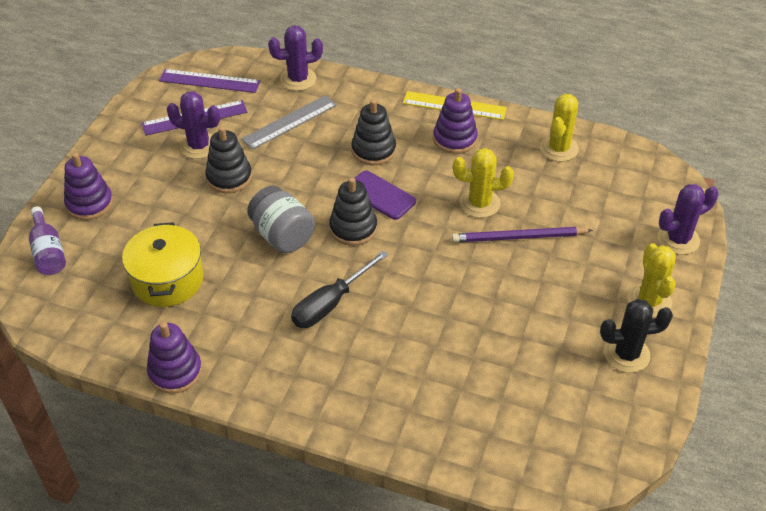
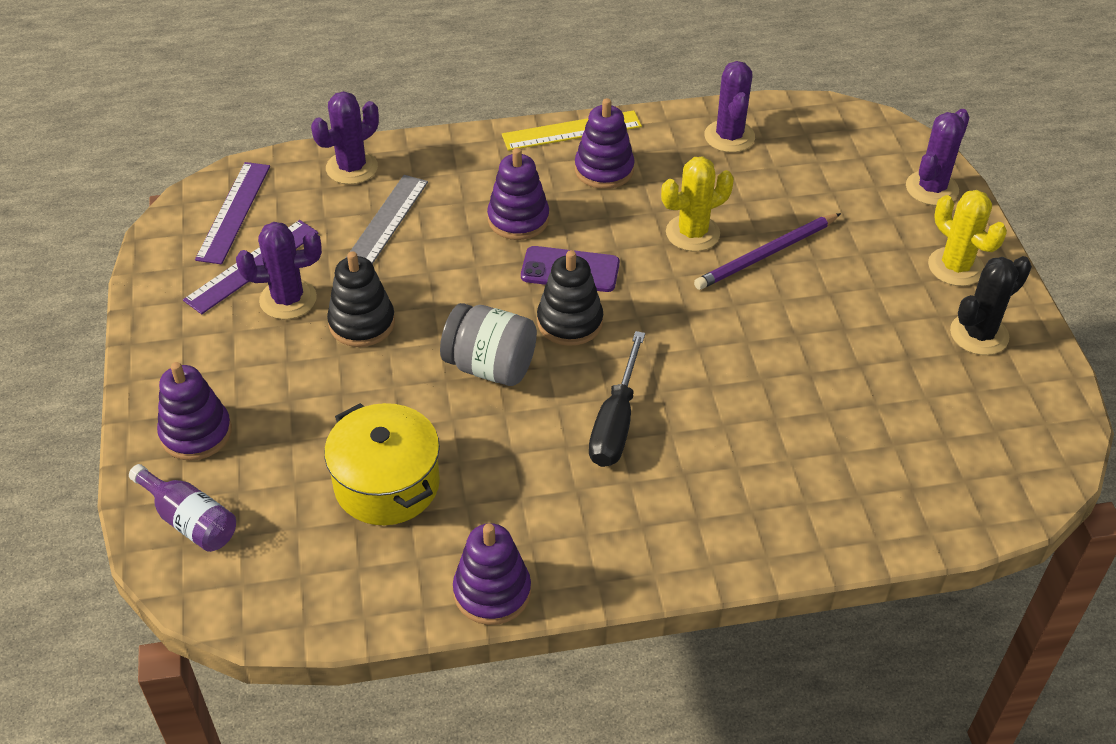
camera: 30 degrees left, 0 degrees up
(209, 81) = (233, 212): purple ruler -> purple ruler turned 60 degrees counterclockwise
(373, 150) = (518, 219): black stacking toy -> purple stacking toy
(559, 148) = (729, 137): yellow cactus -> purple cactus

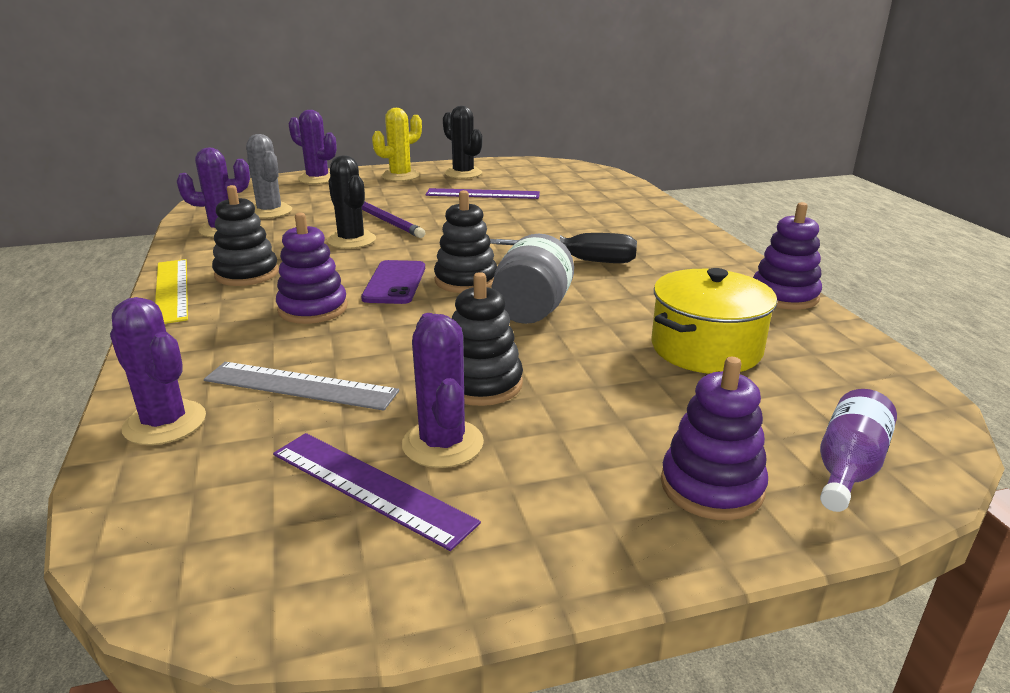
camera: 95 degrees left, 20 degrees down
(233, 212) = (228, 529): purple ruler -> purple ruler (482, 194)
(604, 170) = (247, 274): purple stacking toy -> black stacking toy
(692, 233) = (351, 240): yellow cactus -> black cactus
(791, 162) = (270, 211): none -> grey cactus

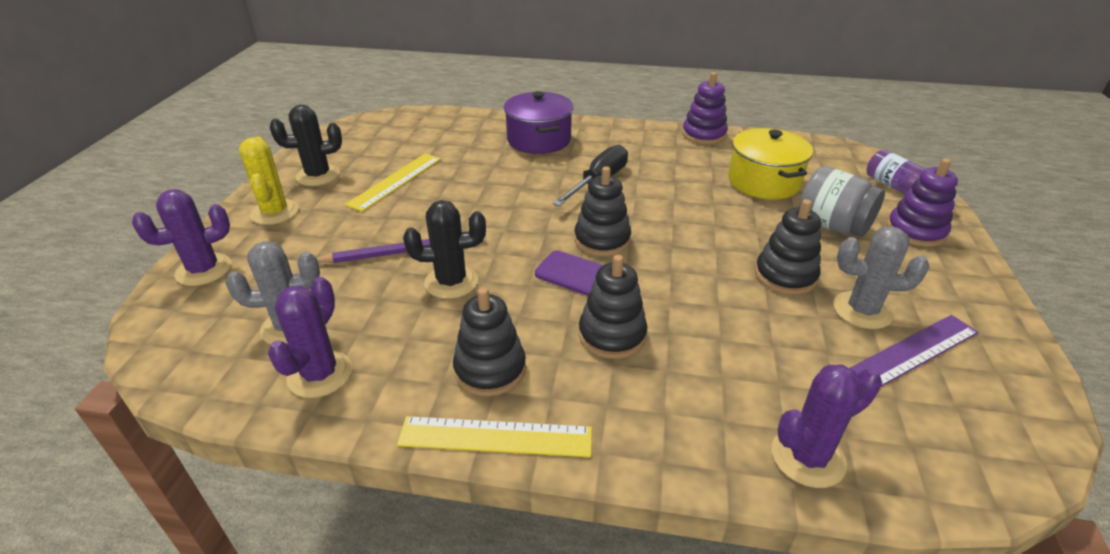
camera: 65 degrees left, 10 degrees up
(300, 386) = (762, 365): grey ruler -> none
(313, 309) = (612, 335): purple stacking toy -> black stacking toy
(442, 444) = (862, 310): purple cactus -> grey cactus
(482, 194) = (396, 181): purple ruler -> yellow ruler
(532, 310) = (677, 225): grey jar -> grey jar (832, 225)
(631, 223) = (539, 140): none -> purple pot

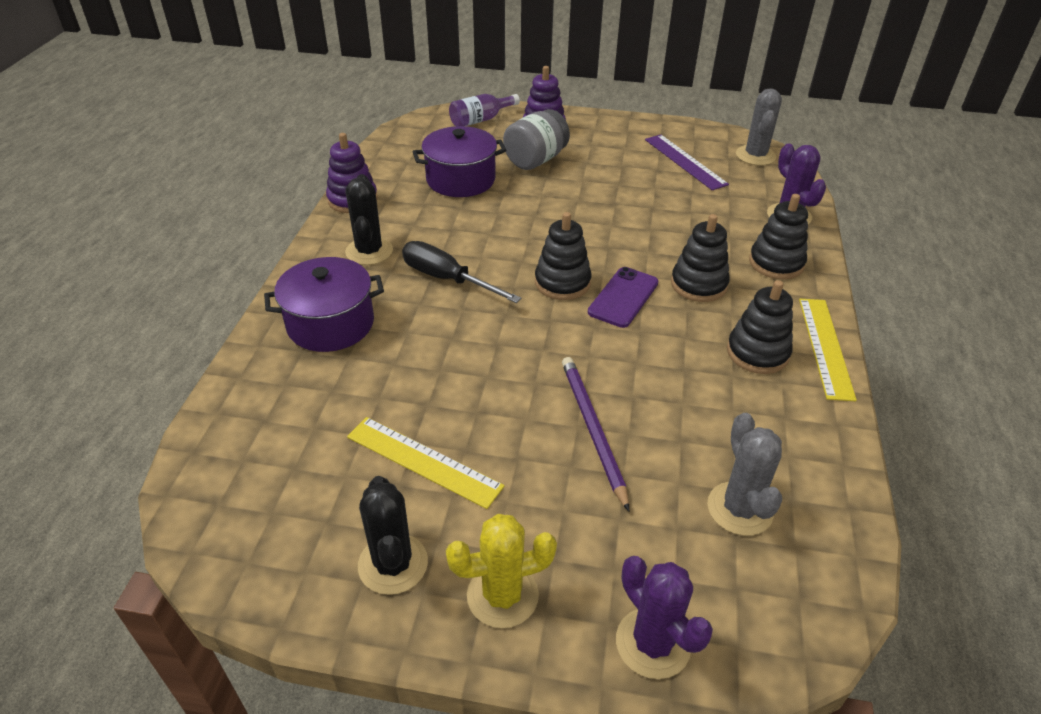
camera: 90 degrees left, 5 degrees up
(320, 374) = (798, 468): purple cactus -> none
(451, 282) = (643, 386): black cactus -> black cactus (369, 251)
(764, 182) = (461, 180): yellow pot -> purple pot
(785, 276) = (608, 193): black stacking toy -> black stacking toy (776, 263)
(862, 310) = (645, 170): grey cactus -> grey cactus (755, 156)

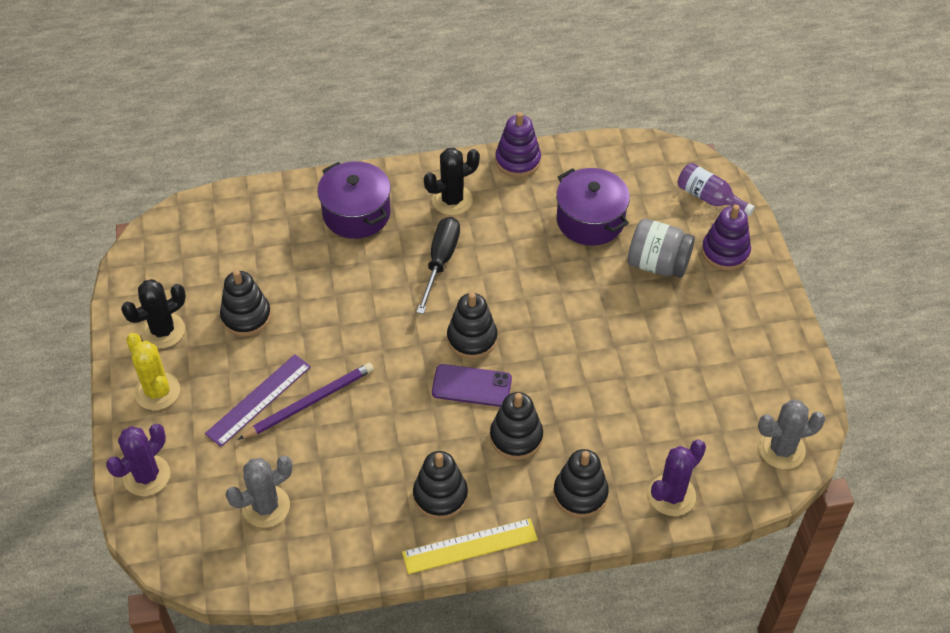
camera: 70 degrees right, 10 degrees up
(423, 461) = (246, 316): yellow ruler -> black stacking toy
(685, 161) = (729, 387): purple ruler -> purple ruler (259, 400)

